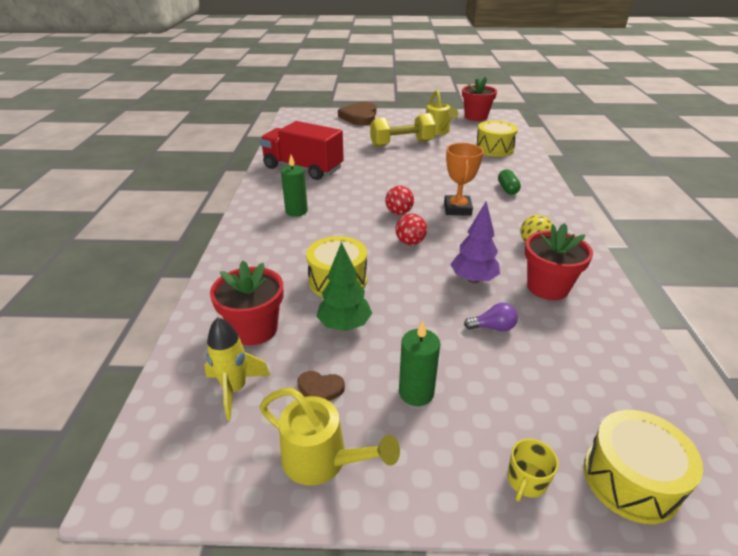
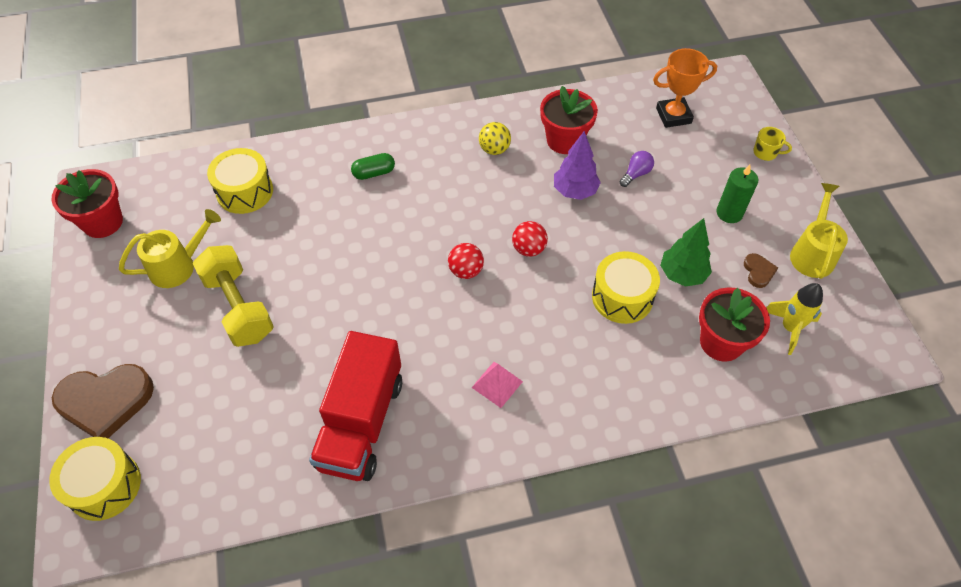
camera: 105 degrees left, 20 degrees up
(296, 211) = (497, 384): green candle -> pink pyramid
(457, 209) = (439, 216): orange trophy -> orange trophy (673, 116)
(493, 327) = (636, 174): purple light bulb -> purple light bulb turned 60 degrees clockwise
(630, 479) = (738, 109): yellow drum -> yellow drum (104, 485)

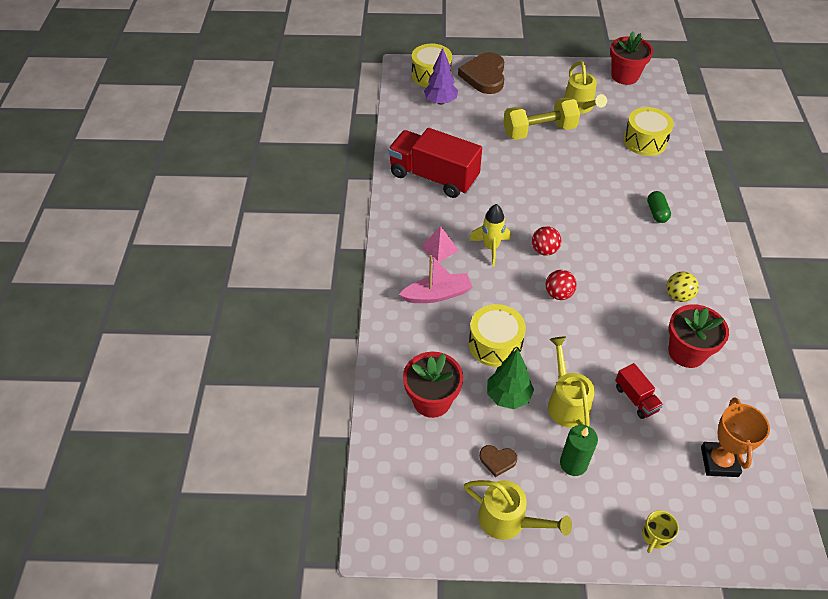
camera: 105 degrees right, 5 degrees down
(574, 191) = (619, 343): purple tree -> purple tree (440, 102)
(574, 370) = (437, 294): none -> pink boat
(636, 174) = (636, 398): purple light bulb -> red truck
(665, 226) = (566, 402): none -> yellow watering can
(789, 328) = (430, 460): yellow rocket -> yellow rocket (491, 248)

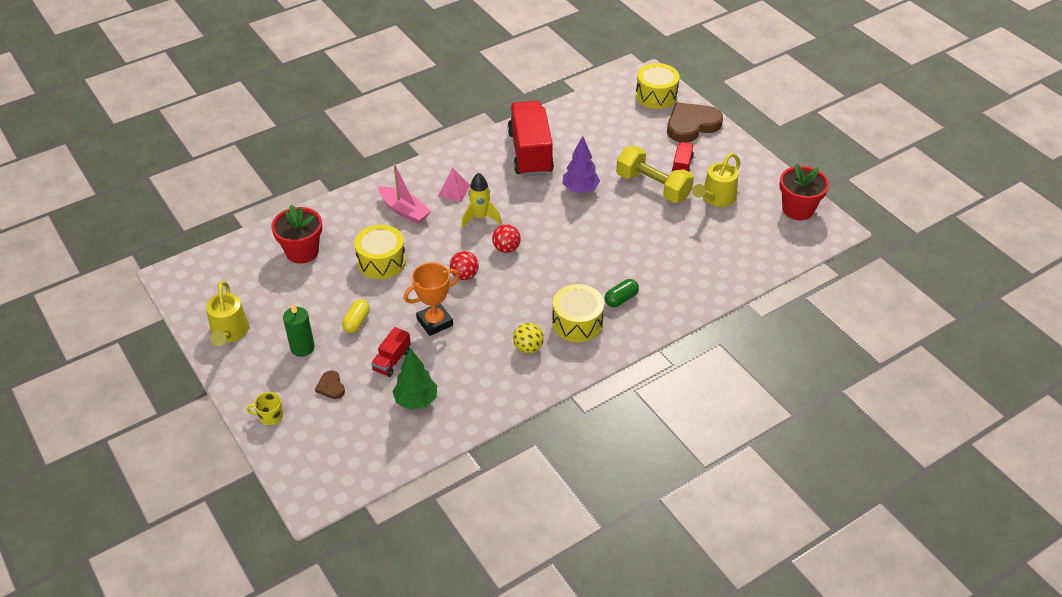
camera: 55 degrees right, 5 degrees down
(440, 102) = (627, 116): purple tree -> purple tree (580, 189)
(497, 460) = (275, 307): brown heart -> brown heart (331, 387)
(508, 396) = (337, 289): green tree -> green tree (416, 400)
(528, 104) = (682, 166): none -> red truck
(566, 402) = (357, 322): yellow watering can -> yellow capsule
(645, 141) = (713, 257): yellow drum -> yellow drum (577, 323)
(686, 352) = (467, 375): red flower pot -> none
(719, 461) = (367, 431): orange trophy -> orange trophy (435, 322)

